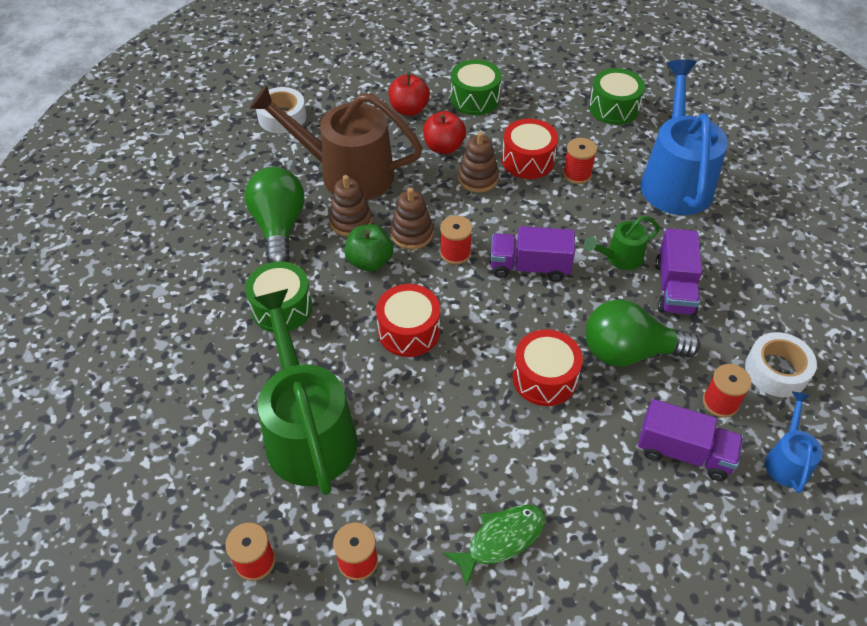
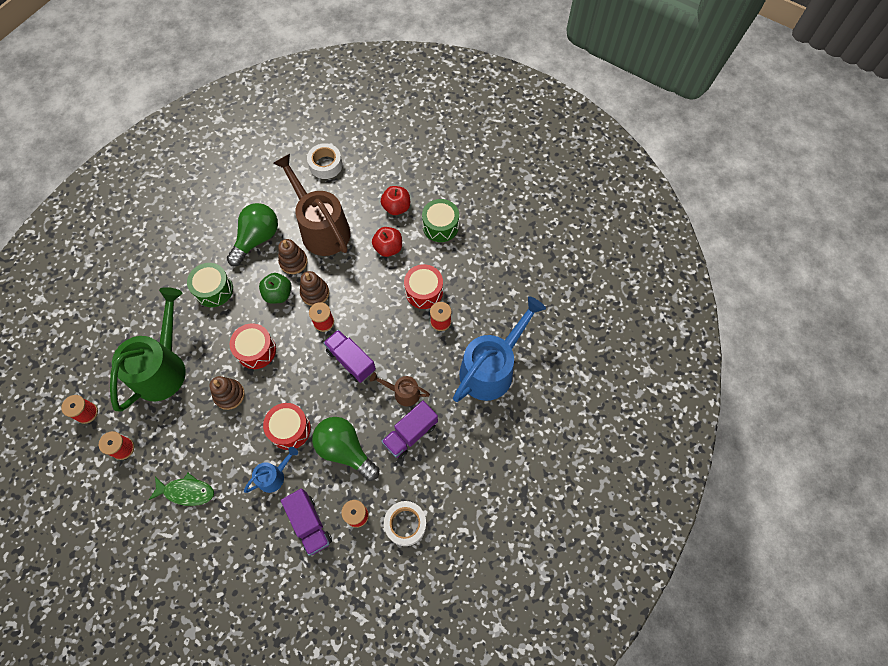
camera: 40 degrees right, 15 degrees up
(478, 178) = (384, 283): brown stacking toy -> brown stacking toy (229, 395)
(613, 108) = (514, 292): green drum -> none
(619, 258) = (403, 392): green watering can -> brown watering can
(787, 460) = (352, 572): blue watering can -> blue watering can (274, 476)

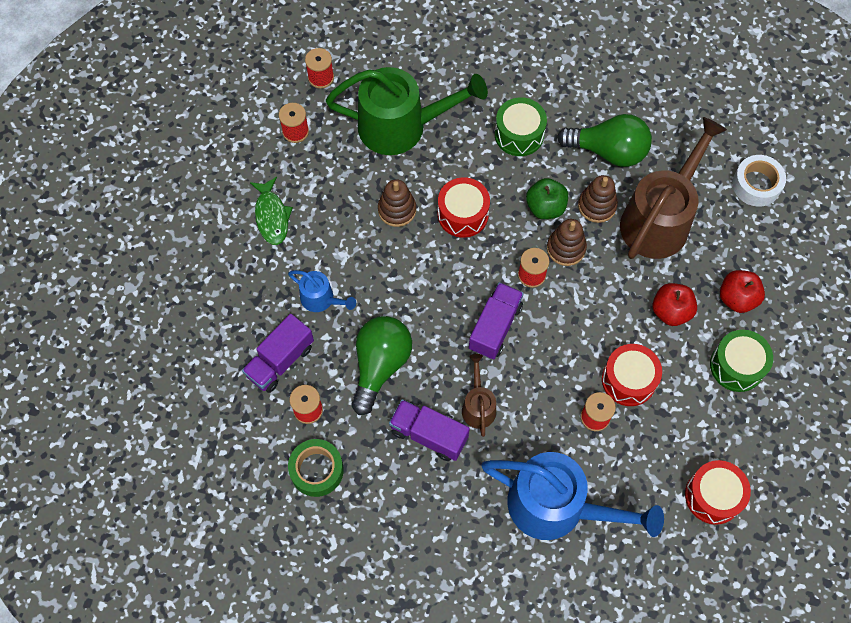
camera: 70 degrees right, 0 degrees up
(290, 429) = (381, 293): red drum -> red drum (713, 496)
(405, 524) = (316, 470): white tape -> green tape

